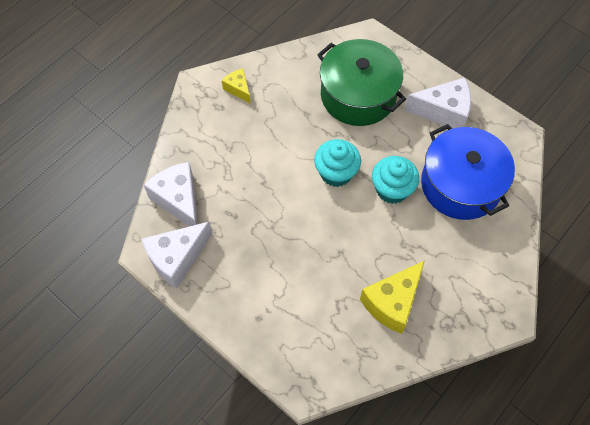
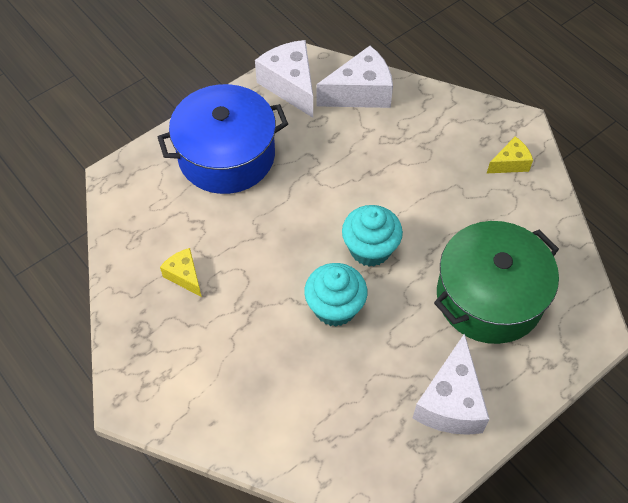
camera: 100 degrees right, 5 degrees down
(392, 302) = (184, 276): yellow cheese -> yellow cheese, size x0.55
(461, 184) = (327, 394): blue pot -> blue pot (226, 156)

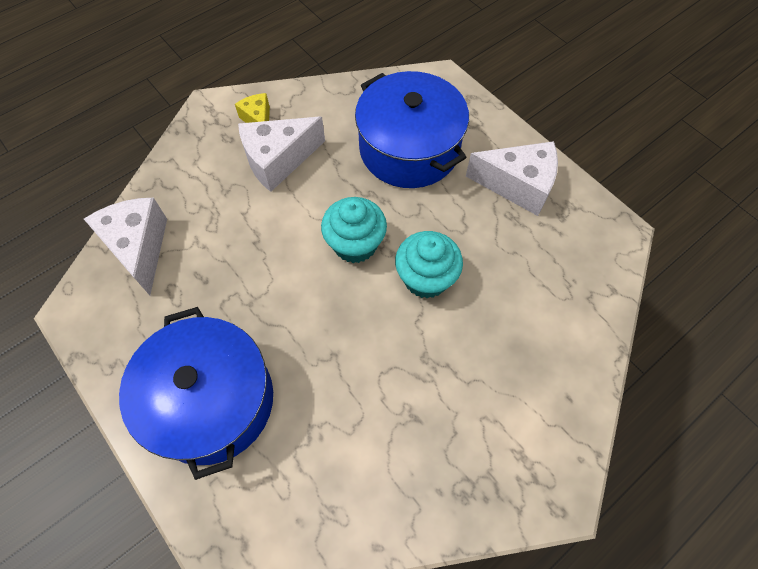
camera: 90 degrees left, 5 degrees up
(184, 276) = (389, 442): yellow cheese -> none
(290, 85) = (110, 326): white cheese -> white cheese (278, 160)
(489, 296) = (409, 149): green pot -> blue pot

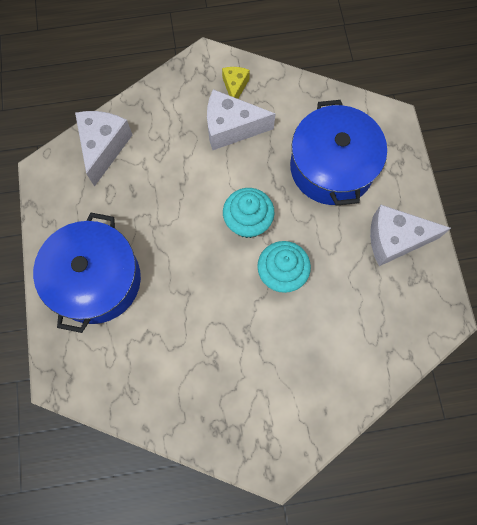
camera: 30 degrees right, 10 degrees up
(518, 185) = (394, 240): white cheese -> white cheese turned 135 degrees clockwise

